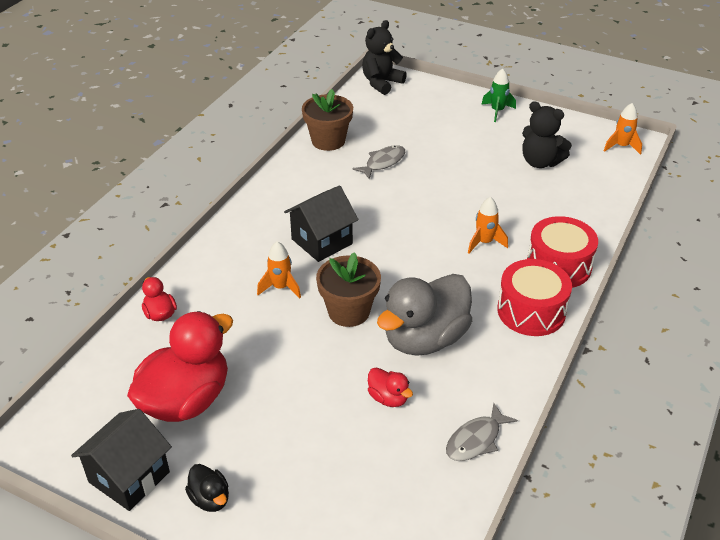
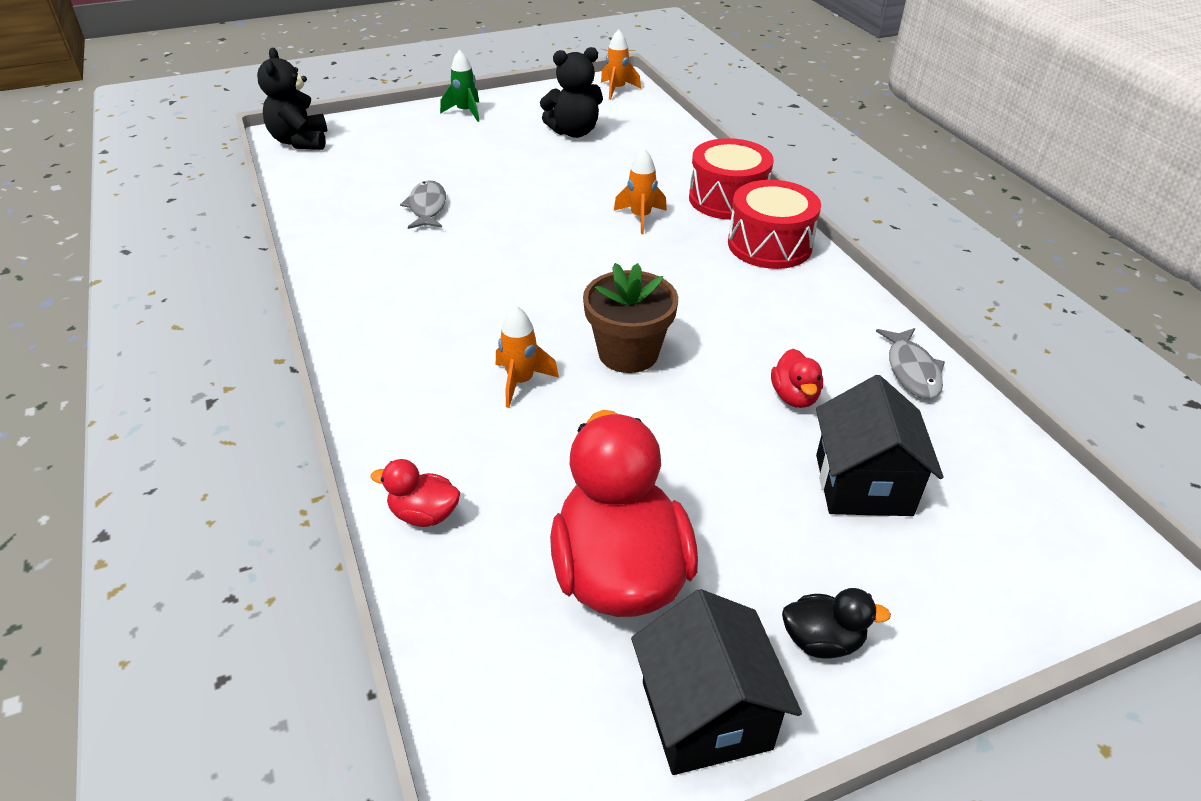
camera: 50 degrees left, 0 degrees up
(322, 241) = (488, 311): black house -> black house (863, 484)
(328, 141) = (329, 220): brown flower pot -> none
(388, 398) = (794, 397): red duck -> red duck turned 90 degrees clockwise
(425, 339) = (733, 325): grey duck -> none

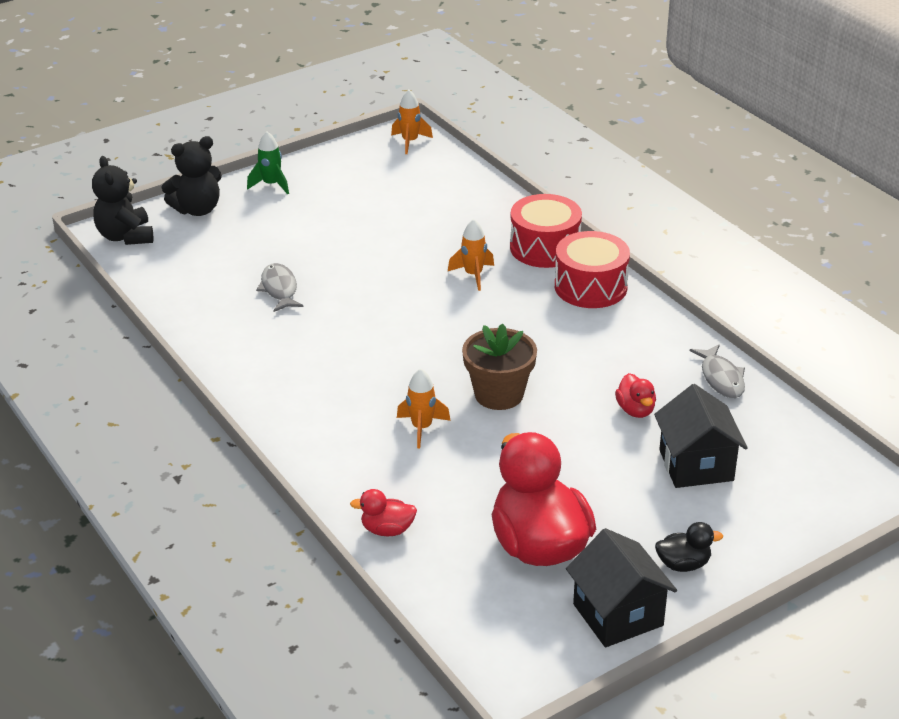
camera: 10 degrees left, 5 degrees down
(574, 132) = (384, 195): black teddy bear -> black teddy bear (197, 209)

